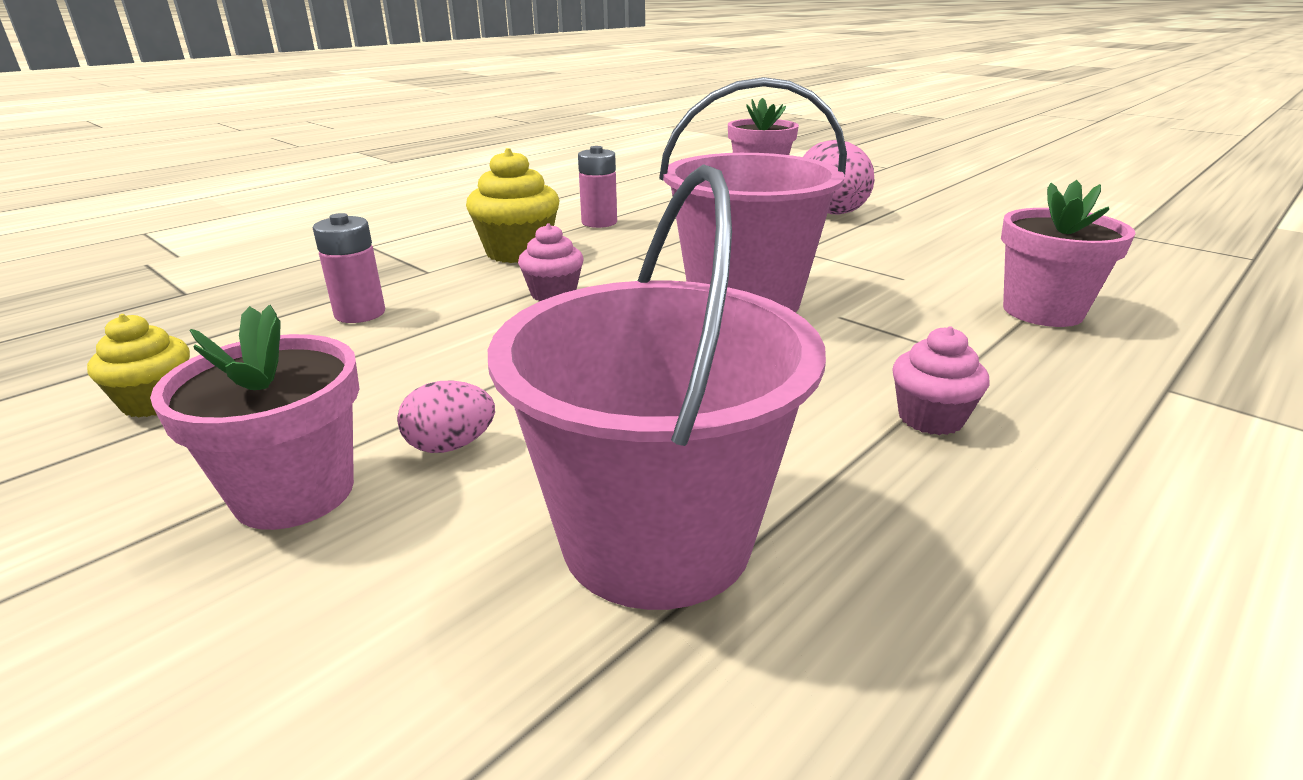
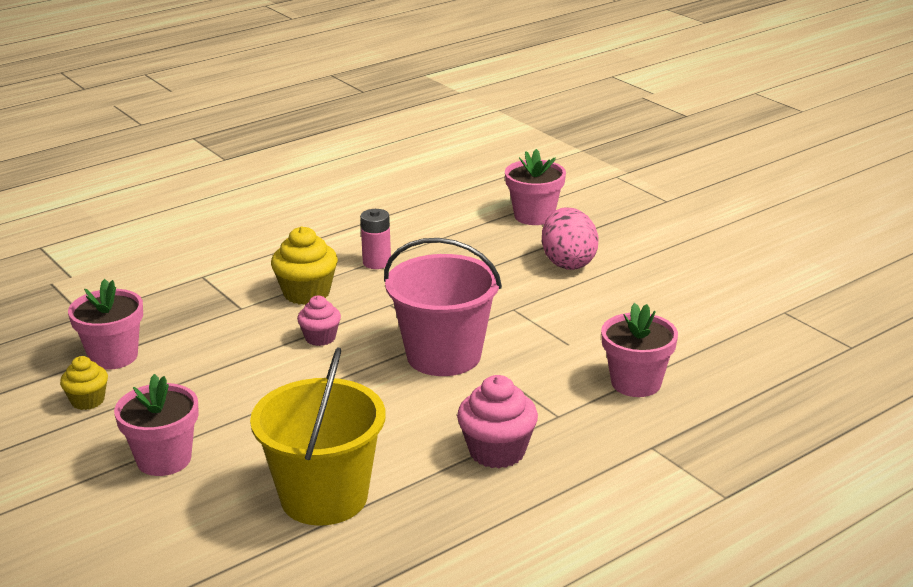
camera: 10 degrees right, 0 degrees up
(221, 336) = (113, 356): none -> pink flower pot
(360, 313) = (194, 344): pink battery -> none
(451, 445) = (239, 442): pink egg -> none
(656, 538) = (324, 497): pink bucket -> yellow bucket
(930, 418) = (497, 451): pink cupcake -> pink cupcake, size x1.62

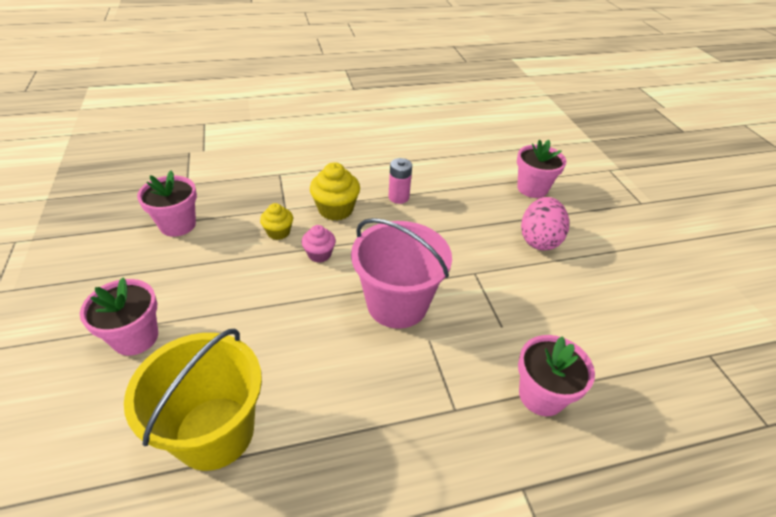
camera: 20 degrees right, 15 degrees up
(87, 401) = (132, 259): yellow cupcake -> yellow cupcake (278, 232)
(497, 451) = (382, 435): pink cupcake -> none

